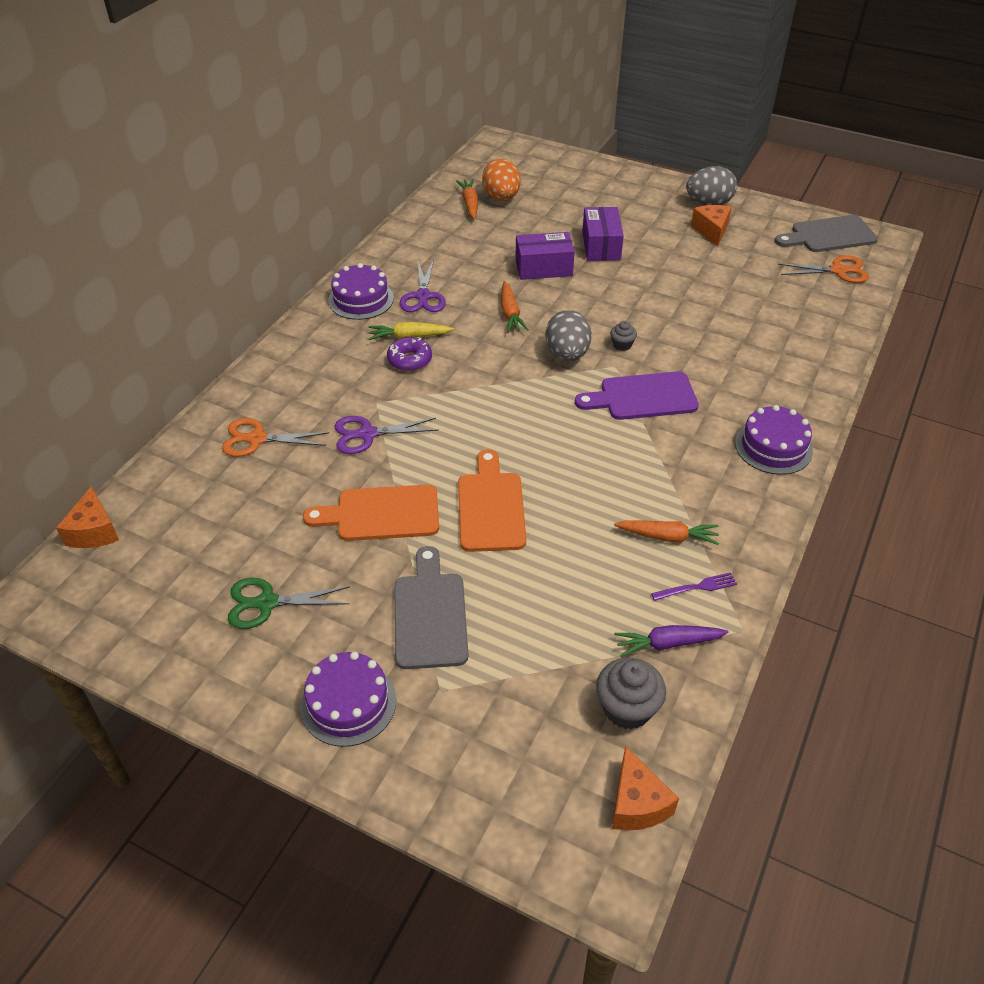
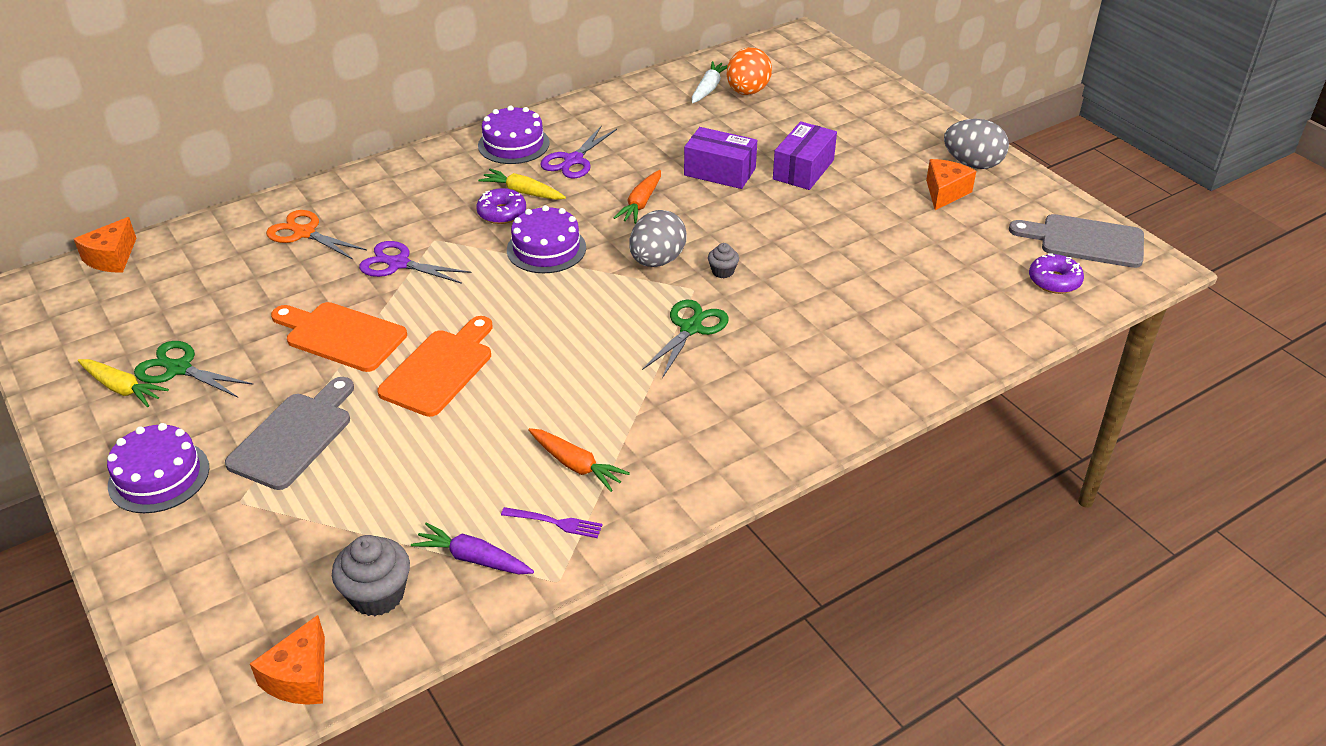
camera: 30 degrees right, 5 degrees down
(231, 643) = (122, 388): none -> yellow carrot
(470, 204) = (708, 88): orange carrot -> white carrot
(643, 397) = (690, 328): purple cutting board -> green scissors
(773, 447) = (778, 428): purple cake -> purple cake (546, 249)
(838, 270) = (1054, 281): orange scissors -> purple donut

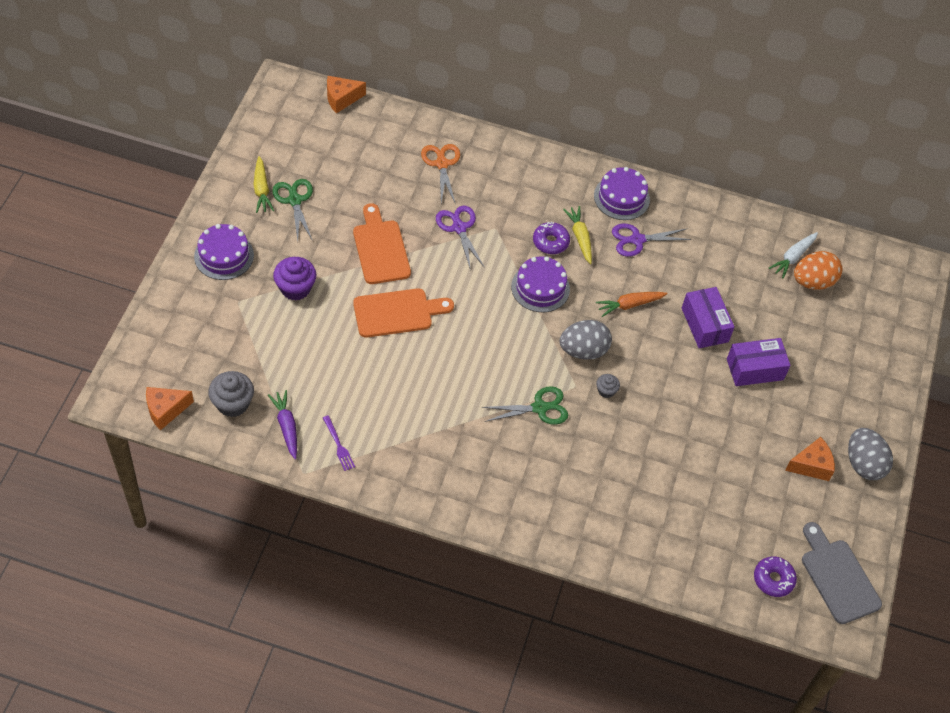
camera: 45 degrees right, 15 degrees up
(294, 436) = (295, 288): grey cutting board -> purple cupcake
(576, 465) = (385, 426): orange carrot -> none
(708, 88) = (793, 257): white carrot -> white carrot turned 150 degrees clockwise

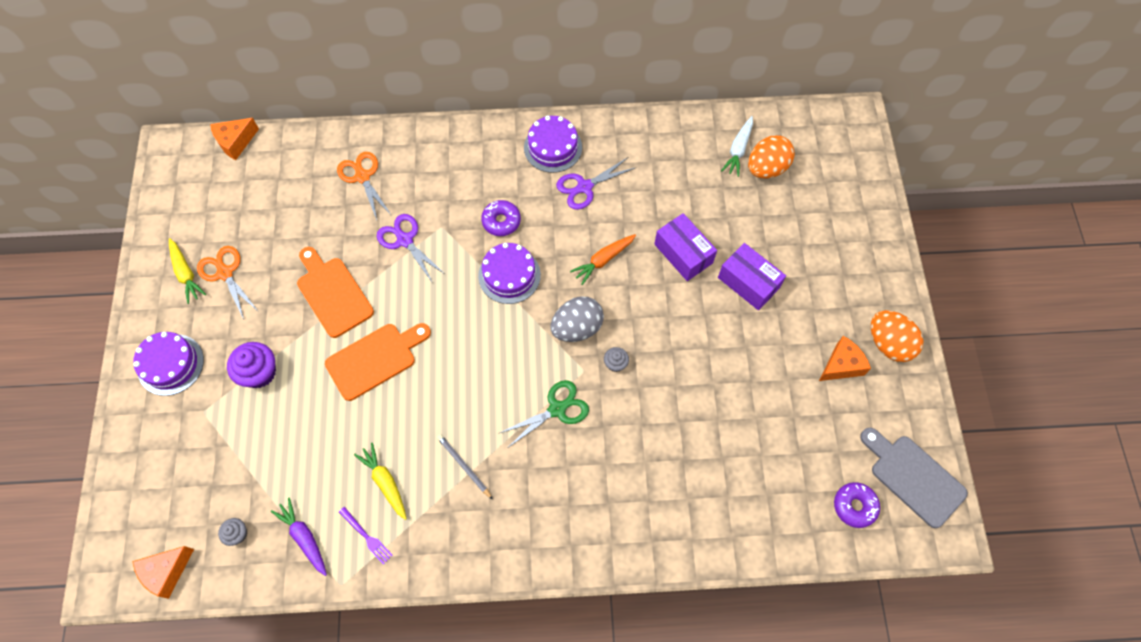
camera: 15 degrees left, 10 degrees up
(233, 403) = (237, 534): grey cupcake -> grey cupcake, size x0.54
(294, 200) = (225, 273): green scissors -> orange scissors
(441, 422) = (464, 466): none -> grey pencil
(580, 237) = (528, 205): yellow carrot -> yellow carrot (385, 482)
(755, 369) = (748, 282): purple box -> purple box turned 75 degrees clockwise
(863, 464) = (888, 343): grey egg -> orange egg

